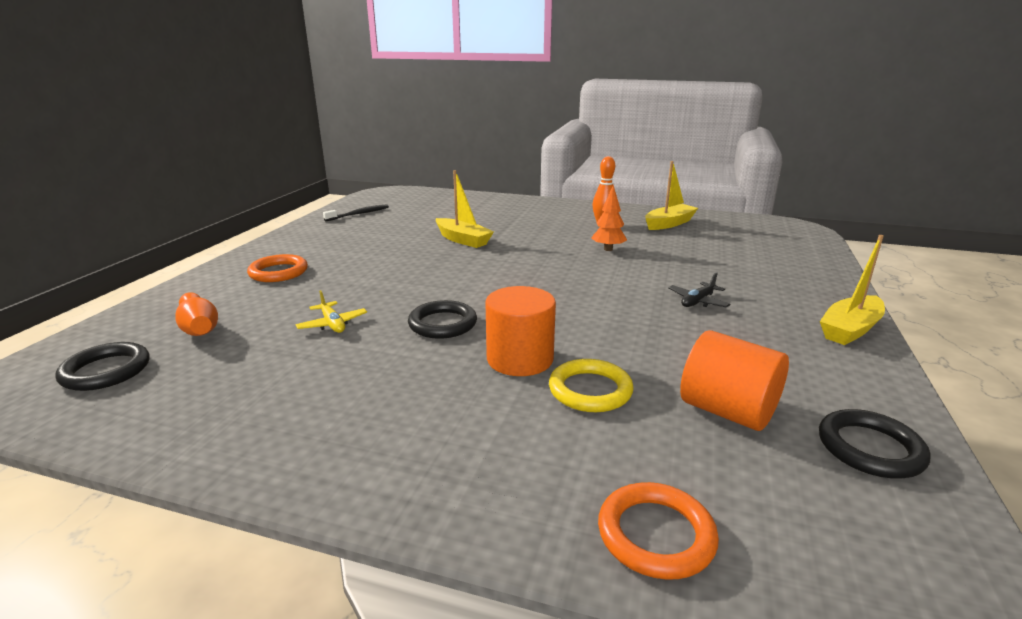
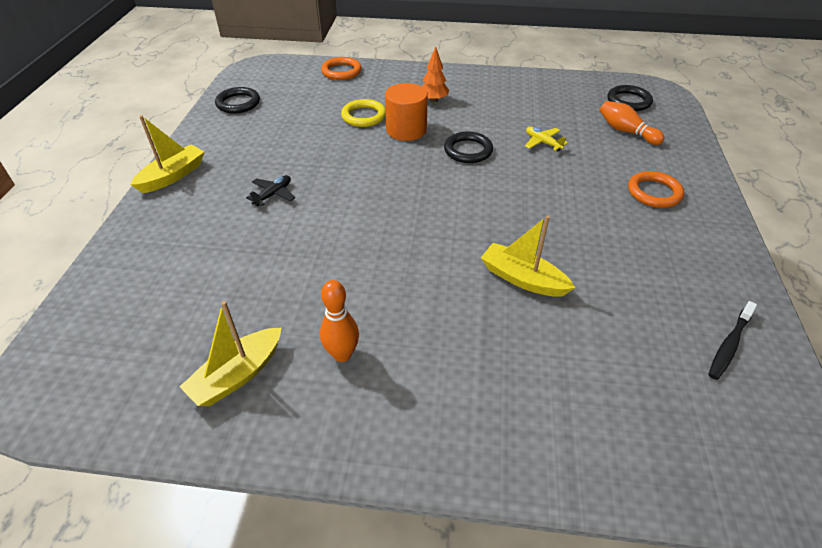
camera: 170 degrees right, 20 degrees up
(608, 249) = (341, 277): orange tree -> orange tree (434, 100)
(727, 411) = (295, 112): orange cylinder -> none

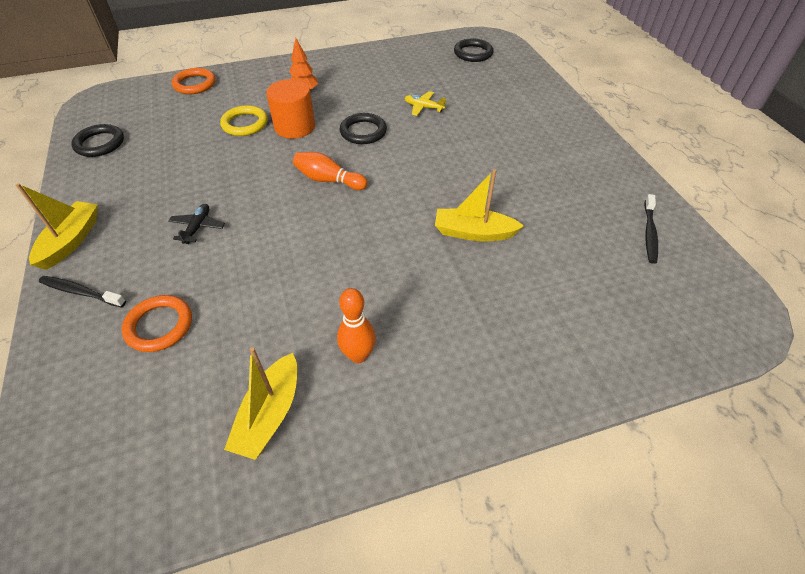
camera: 25 degrees left, 5 degrees up
(156, 219) = (81, 292): none -> black toothbrush
(626, 131) = (485, 80): orange bowling pin -> orange bowling pin (328, 180)
(654, 192) = (534, 127): orange ring -> orange ring (159, 326)

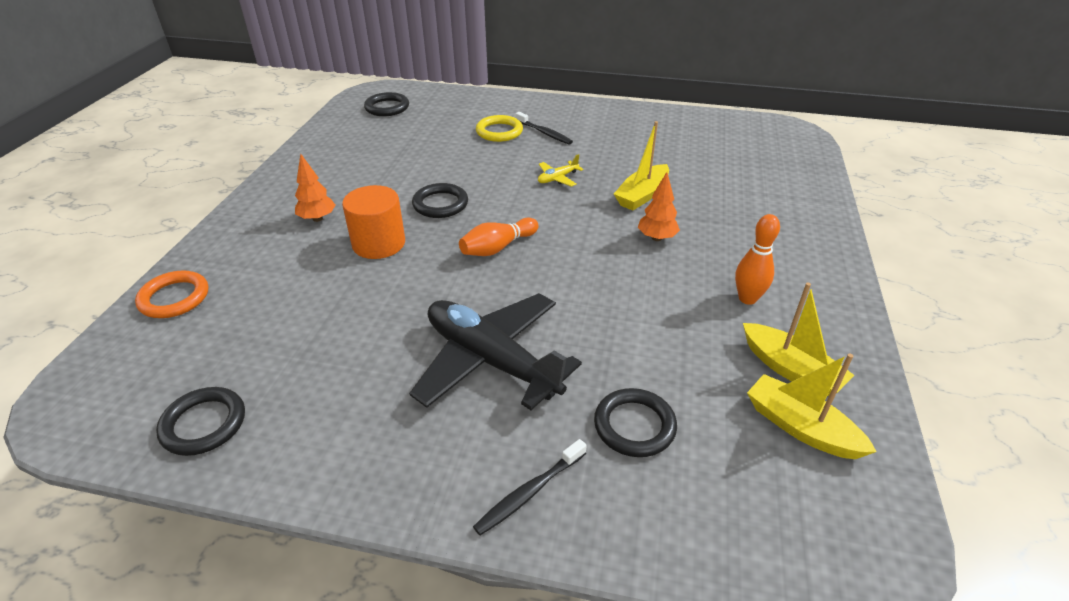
camera: 60 degrees left, 10 degrees down
(71, 241) = (414, 490): yellow boat -> yellow boat (801, 427)
(159, 326) = (634, 426): orange ring -> black ring
(198, 227) = (491, 360): black plane -> black plane, size x2.46
(245, 124) = (327, 277): yellow ring -> yellow ring (499, 132)
(410, 264) = (656, 238): none -> orange tree
(423, 107) = (441, 160): yellow plane -> yellow plane (557, 178)
(649, 233) = (699, 128): black toothbrush -> black toothbrush (544, 133)

